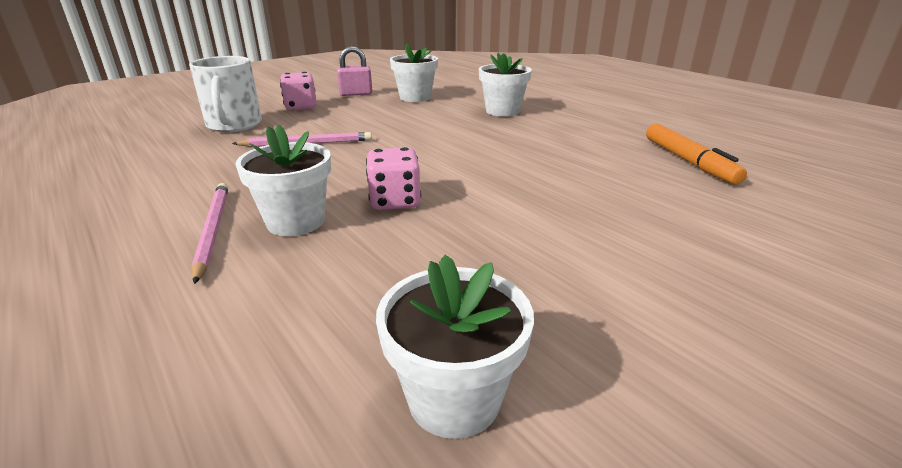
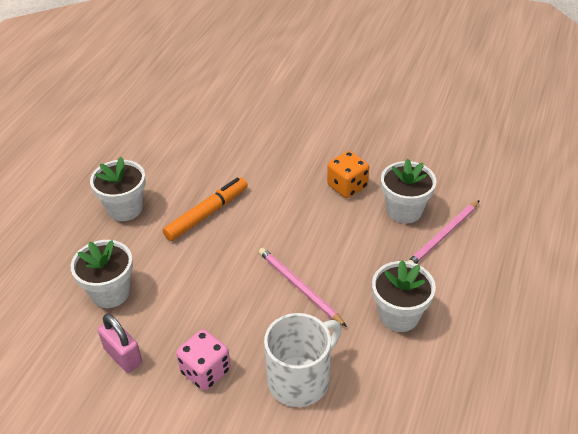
camera: 120 degrees left, 15 degrees up
(395, 201) = (347, 186): pink dice -> orange dice
(454, 398) = (449, 113): white flower pot -> white flower pot (399, 315)
(688, 161) = (189, 96): orange marker -> orange marker (207, 214)

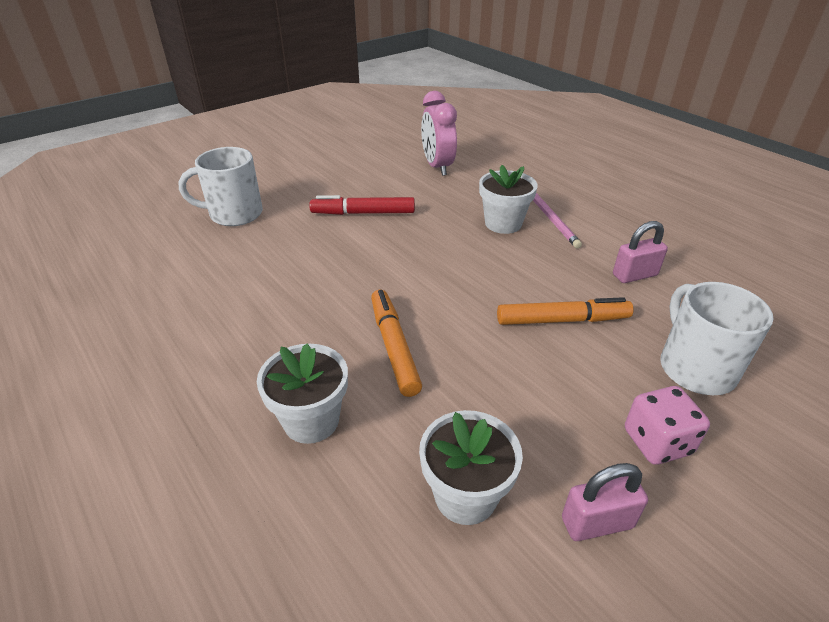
camera: 60 degrees left, 5 degrees down
(284, 75) = (234, 214): none -> white mug
(299, 287) = (562, 320): pink pencil -> orange marker
(344, 131) = (363, 213): none -> red marker
(347, 186) = (442, 240): orange dice -> none
(399, 315) = (634, 275): white flower pot -> pink padlock
(459, 137) = (437, 166): none -> pink clock

